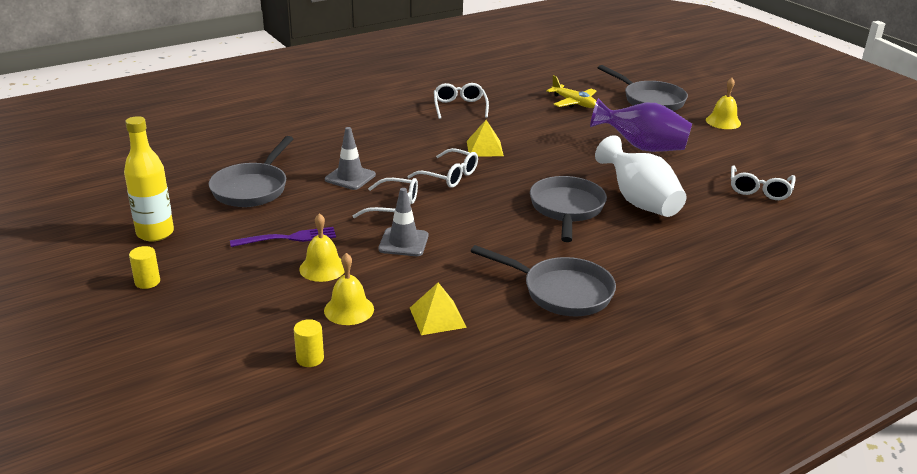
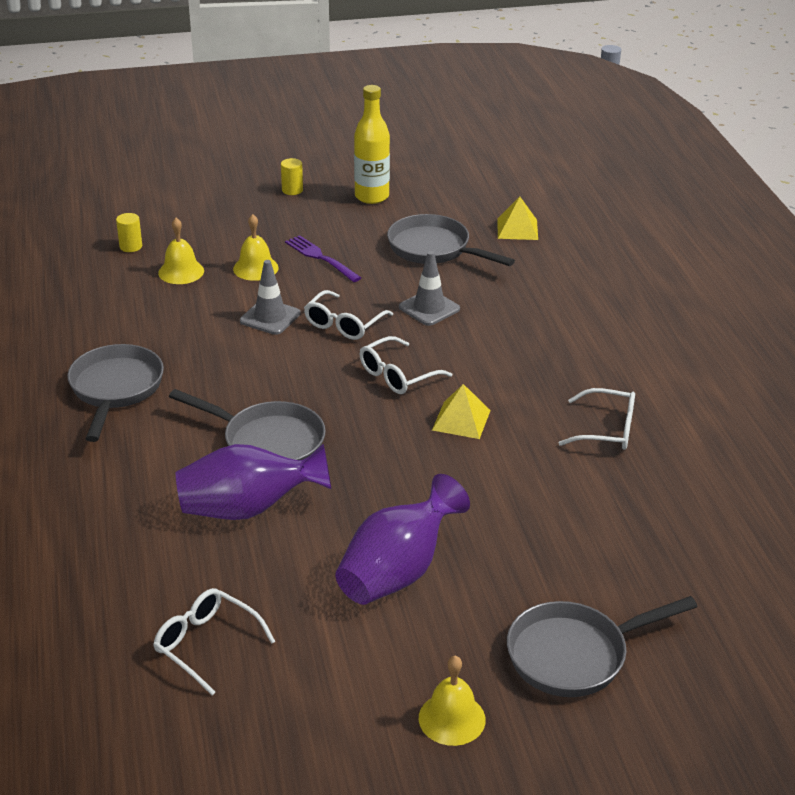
camera: 110 degrees right, 5 degrees up
(288, 238) = (320, 257): purple fork -> purple fork turned 135 degrees clockwise
(437, 317) = (134, 312): yellow pyramid -> yellow pyramid (517, 229)
(561, 292) = (115, 390): grey pan -> grey pan turned 135 degrees clockwise
(573, 103) = (590, 553): yellow plane -> none
(639, 202) = (248, 509): white vase -> purple vase

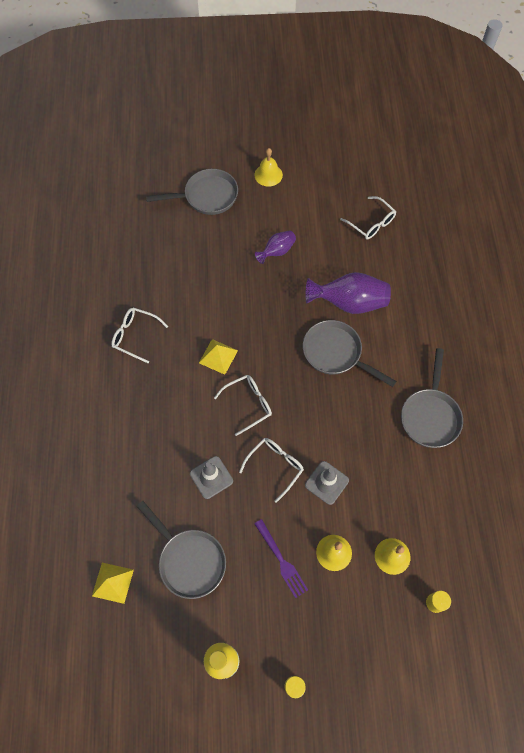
camera: 170 degrees left, 30 degrees up
(397, 572) = (277, 251): purple vase -> purple vase, size x0.56

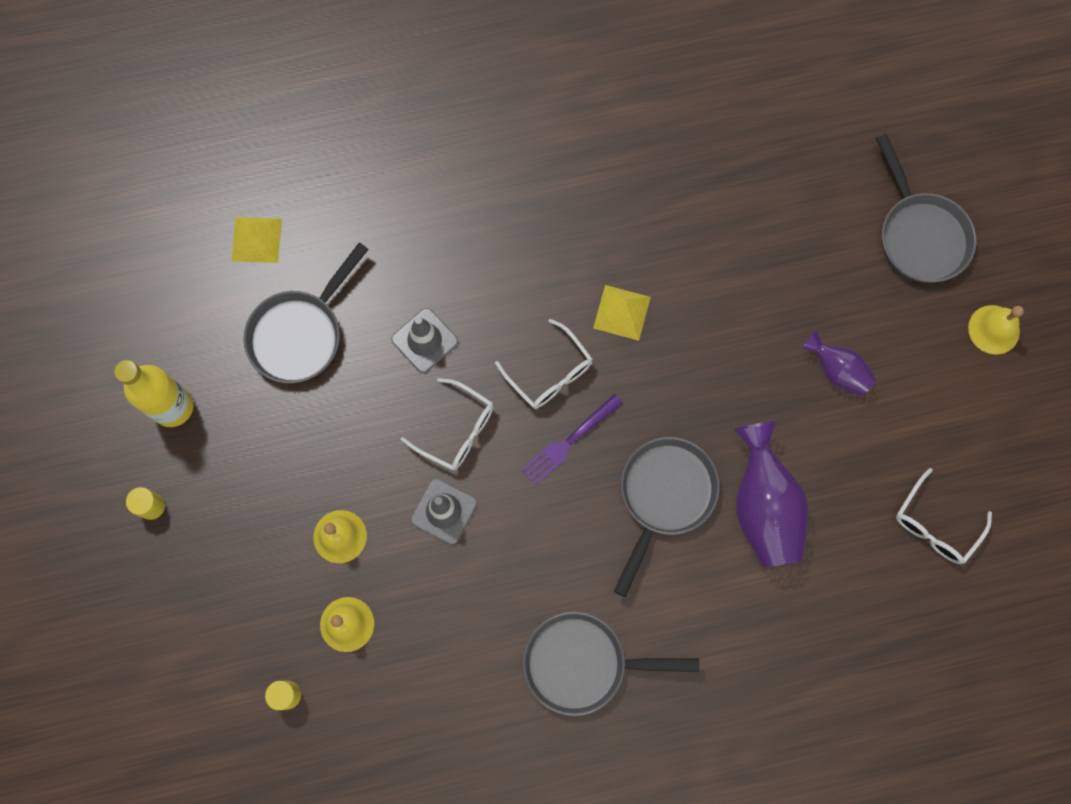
camera: 80 degrees right, 10 degrees up
(135, 336) = (632, 181): white glasses -> none
(281, 561) = (317, 462): purple fork -> purple fork (568, 442)

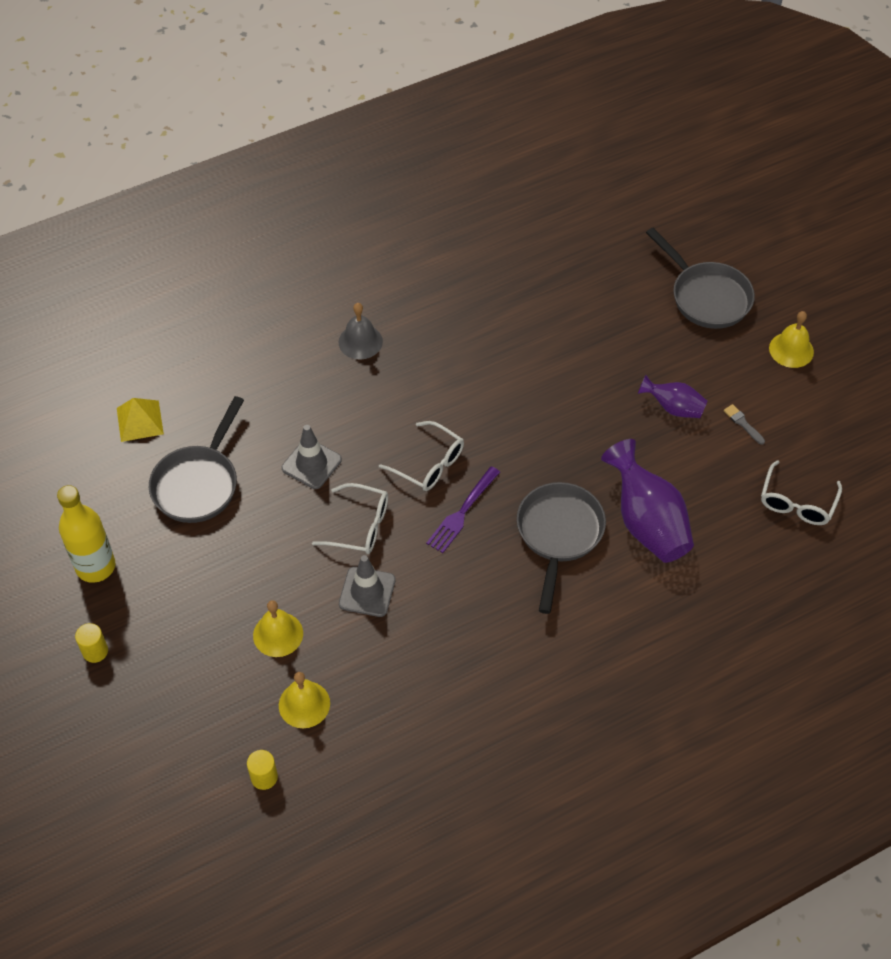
camera: 15 degrees left, 20 degrees down
(516, 198) = (360, 341): none -> grey bell
(583, 663) = (529, 683): grey pan -> none
(622, 312) = (477, 405): yellow pyramid -> none
(908, 410) = (743, 423): none -> grey brush

